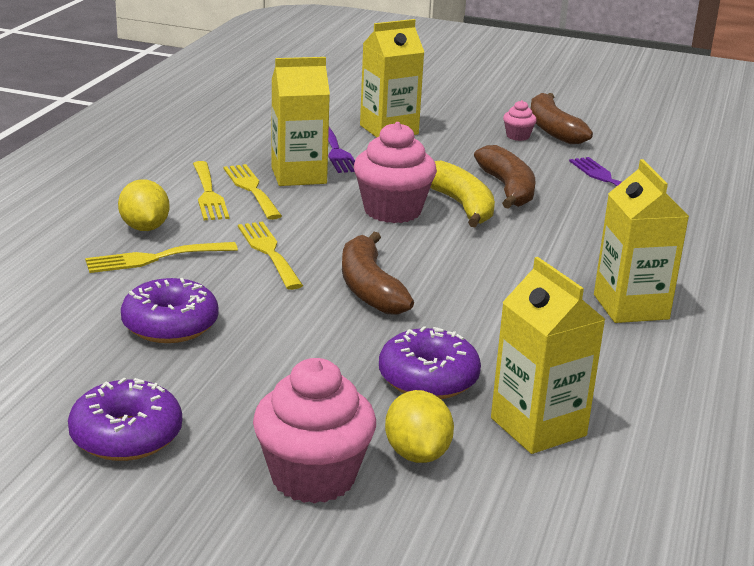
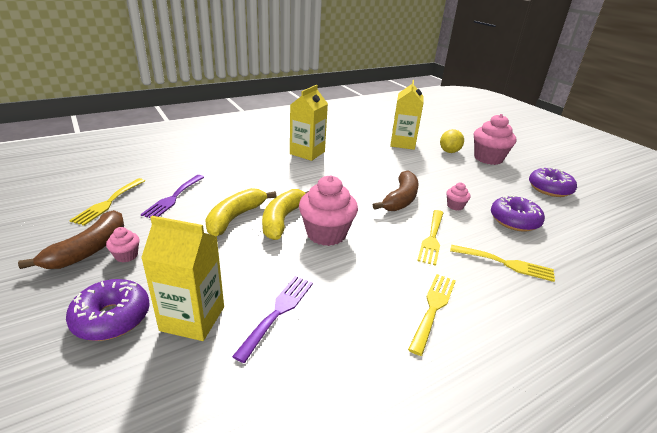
camera: 140 degrees left, 5 degrees up
(145, 228) = (502, 293): yellow lemon -> none
(251, 189) = (396, 297): yellow fork -> yellow fork (108, 203)
(280, 311) = (455, 206): none -> pink cupcake
(298, 175) = (344, 295): yellow carton -> none
(428, 379) = (420, 164): purple donut -> purple donut (112, 318)
(508, 189) = (235, 218): brown banana -> yellow banana

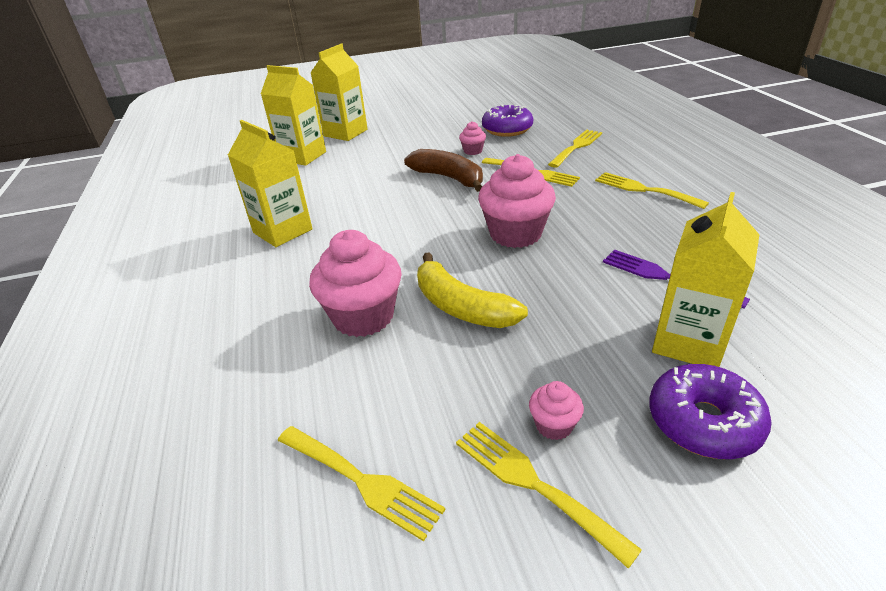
camera: 70 degrees left, 5 degrees up
(88, 250) = (533, 484): brown banana -> yellow fork
(173, 198) = (376, 380): purple fork -> none
(282, 219) = (476, 265): yellow banana -> none
(449, 151) = (345, 133): yellow lemon -> yellow carton
(488, 158) = (375, 116): pink cupcake -> pink cupcake (363, 317)
(549, 189) = (453, 103): purple donut -> none

